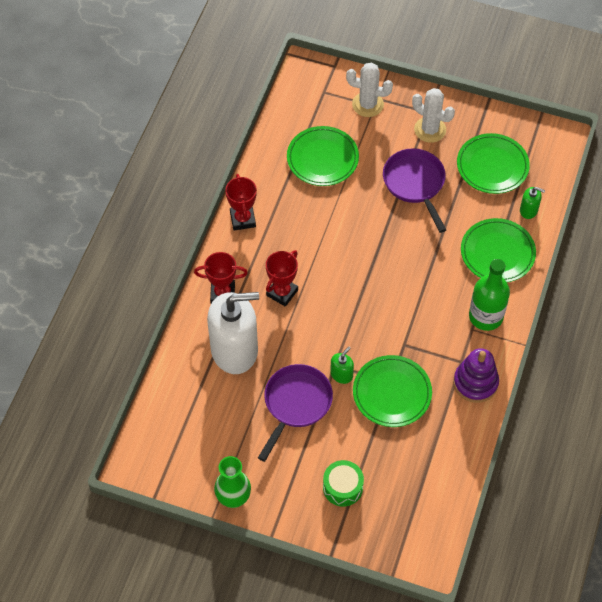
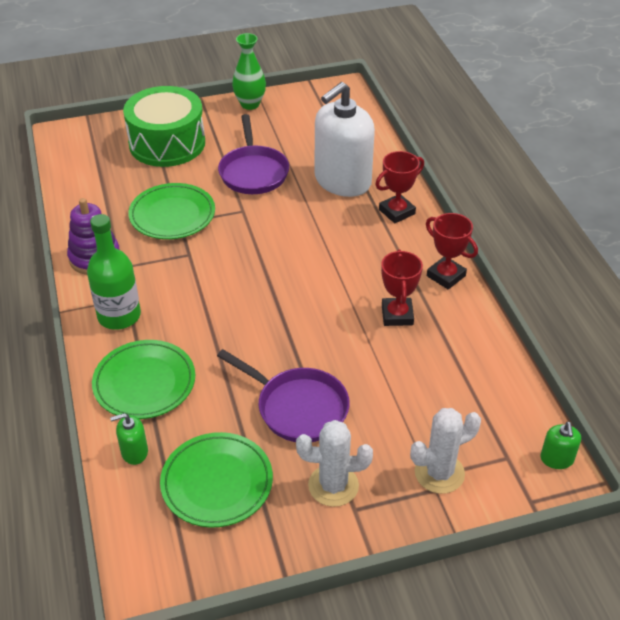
camera: 145 degrees right, 15 degrees down
(282, 292) = (344, 238): red trophy -> red trophy (397, 315)
(322, 159) = (428, 377): green plate -> none
(341, 374) = (230, 207): green soap dispenser -> green soap dispenser (556, 459)
(343, 487) = (167, 143): green drum -> green drum, size x1.96

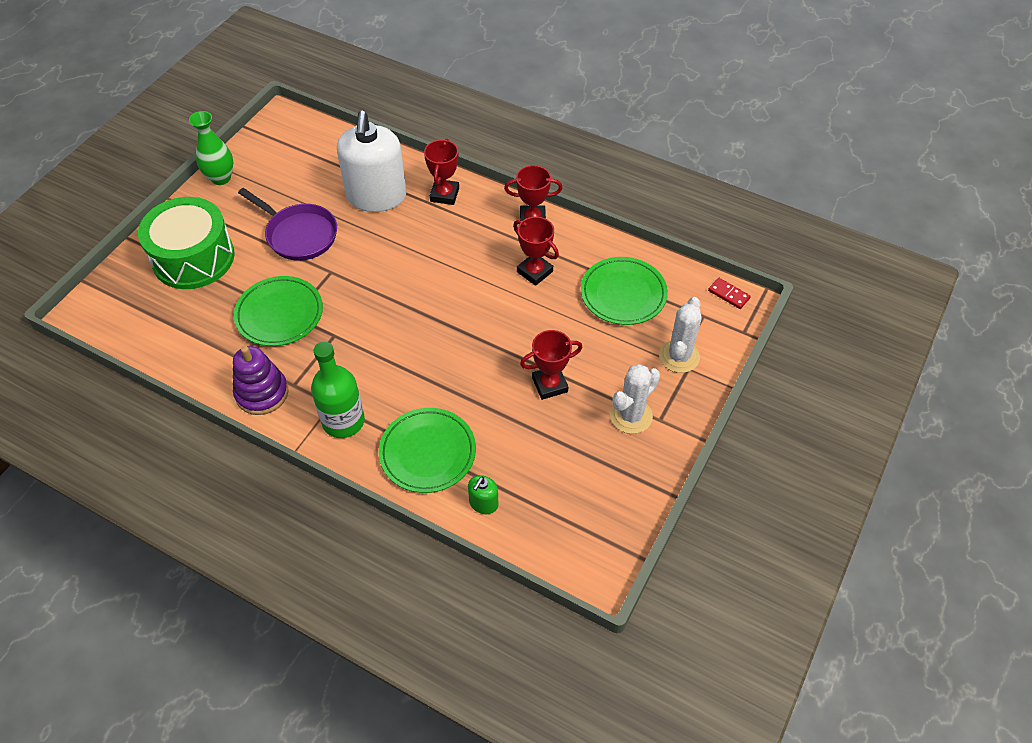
camera: 45 degrees left, 10 degrees up
(217, 483) = (561, 475): green plate -> green plate (623, 294)
(298, 407) = (549, 385): purple pan -> red trophy
(556, 459) = (728, 294): green soap dispenser -> red domino

